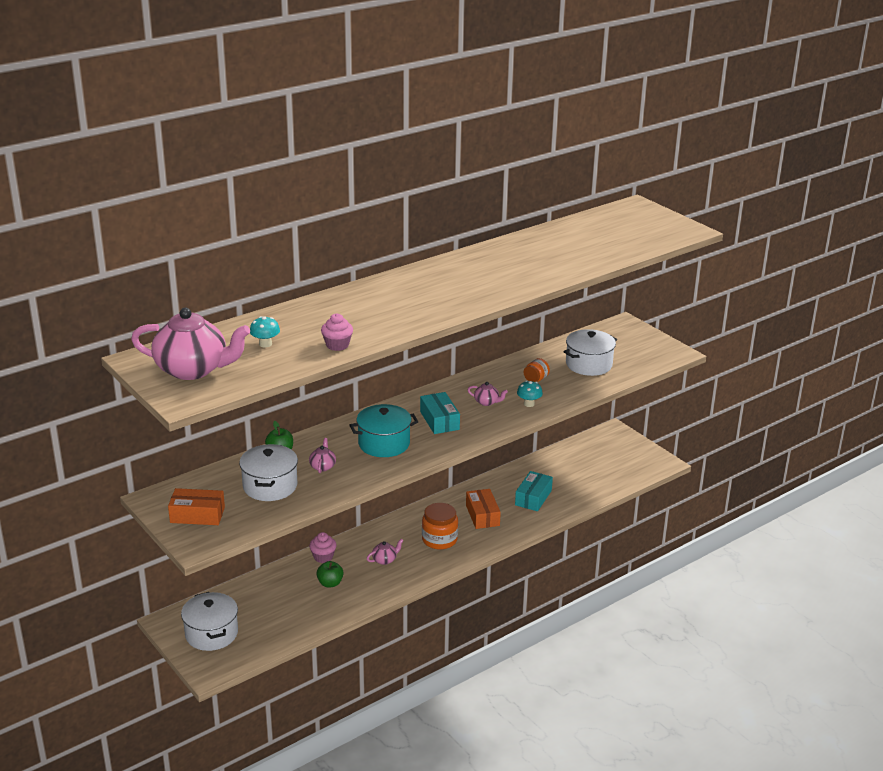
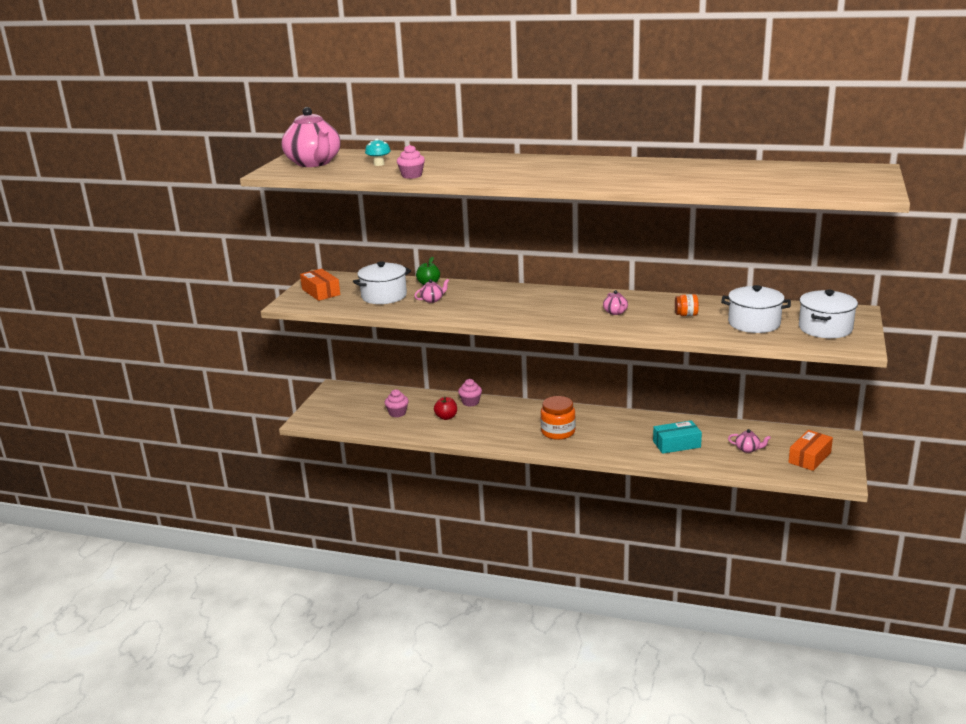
camera: 55 degrees right, 5 degrees down
(211, 633) = (341, 405): white pot -> white pot (825, 328)
(280, 607) = (397, 413): none -> pink cupcake
(330, 583) = (446, 417): green apple -> red apple
(384, 444) = (493, 305): turquoise pot -> none
(385, 560) = (501, 423): pink teapot -> pink teapot (748, 449)
(439, 420) = (558, 308): turquoise box -> none
(482, 515) = (616, 434): orange box -> orange box (809, 457)
(529, 404) = (644, 325): turquoise mushroom -> none

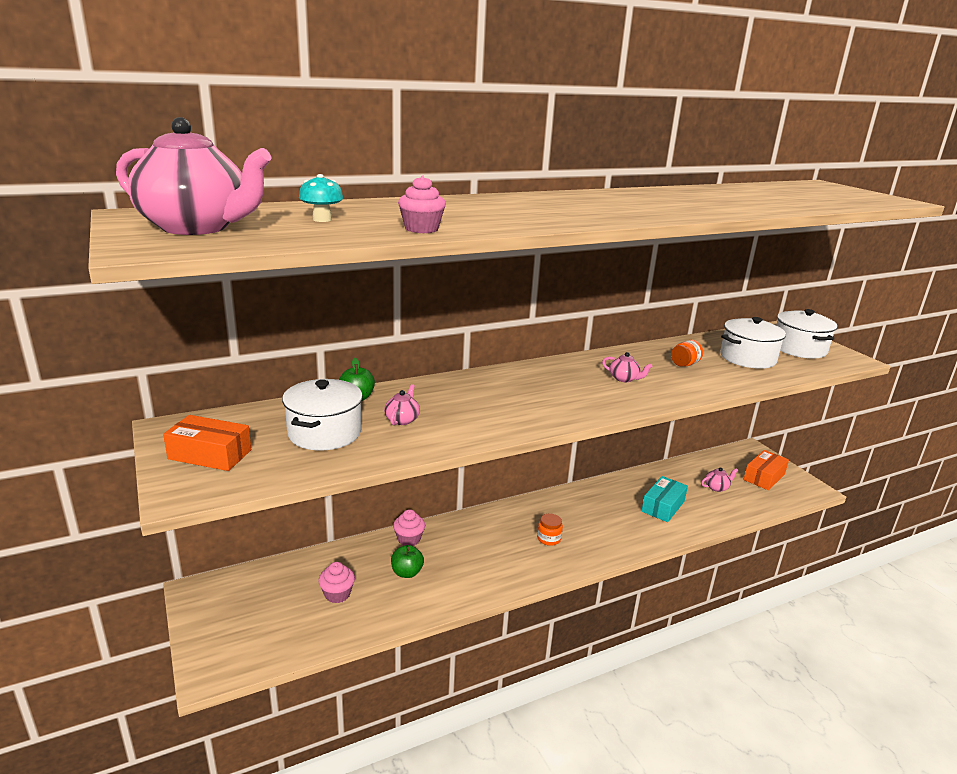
camera: 45 degrees left, 0 degrees up
(446, 417) = (407, 572): red apple -> green apple
(558, 432) = (549, 538): orange jar -> orange jar, size x0.57
(809, 457) = (764, 477): orange box -> orange box turned 45 degrees clockwise

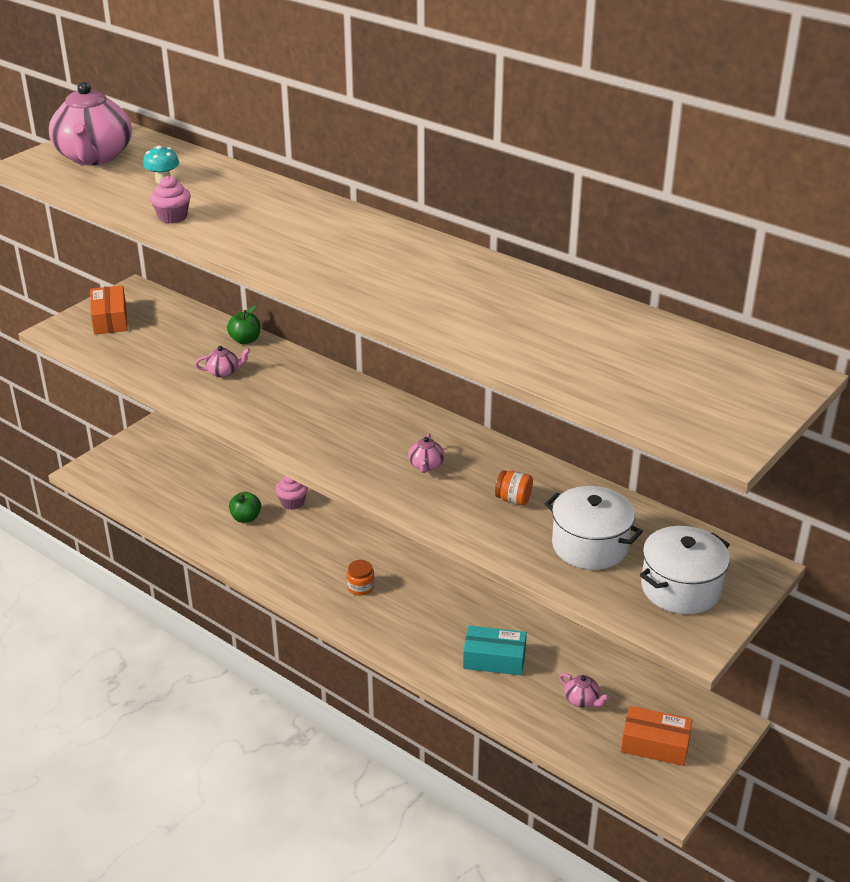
camera: 65 degrees right, 10 degrees up
(324, 433) = (174, 348): white pot -> none
(337, 594) = (195, 493): pink cupcake -> none

